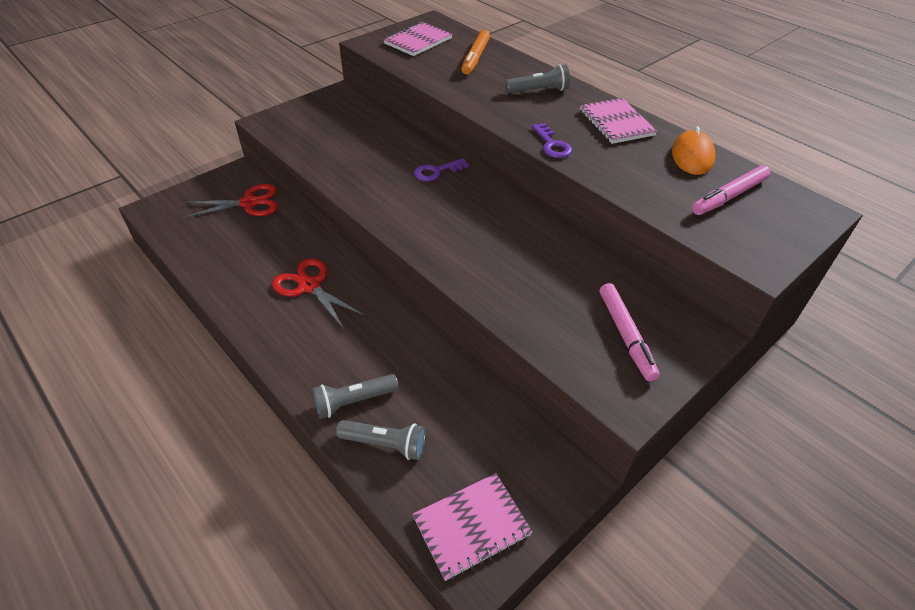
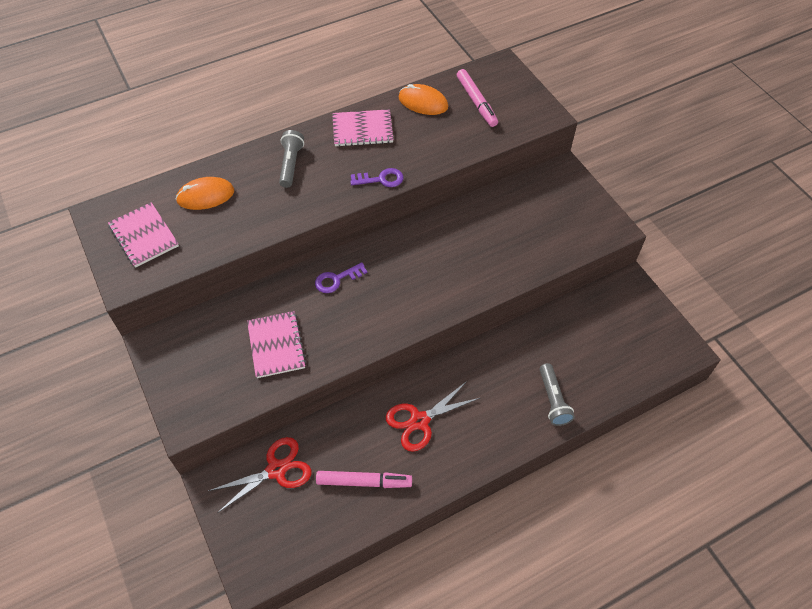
camera: 75 degrees left, 10 degrees up
(249, 203) = (276, 470): red scissors -> red scissors turned 60 degrees clockwise
(385, 444) = (593, 384): grey flashlight -> none
(437, 171) = (337, 279): purple key -> purple key turned 75 degrees clockwise
(471, 526) = (658, 345): pink notebook -> pink notebook (276, 345)
(475, 58) = (205, 195): orange marker -> orange mouse
(625, 335) = (558, 211): pink marker -> pink marker (364, 482)

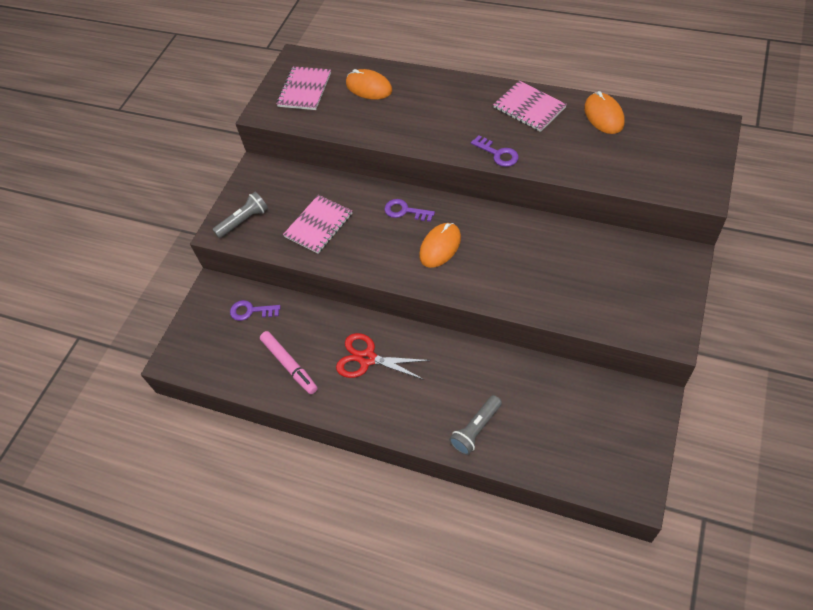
camera: 55 degrees right, 0 degrees up
(276, 470) = (251, 311): red scissors -> purple key
(291, 164) = (447, 101): grey flashlight -> grey flashlight (244, 221)
(397, 286) = (440, 247): none -> orange mouse
(476, 102) = (650, 143): pink marker -> none

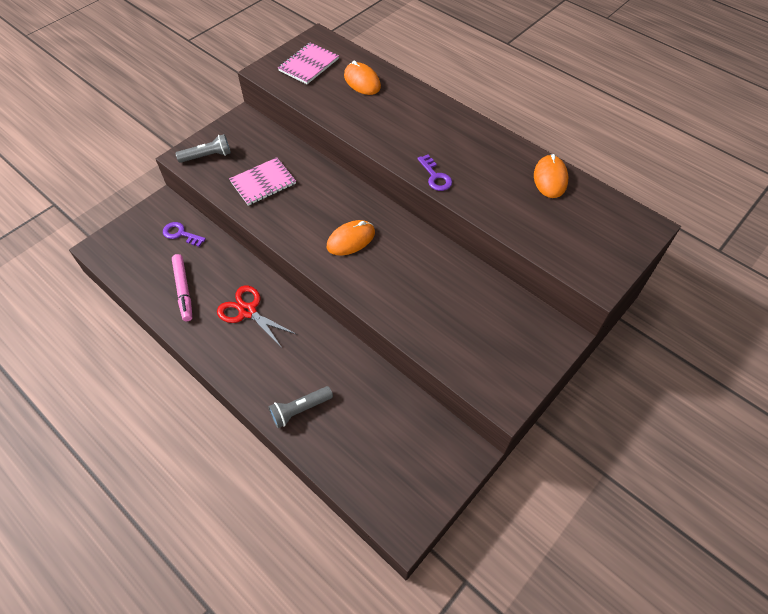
camera: 15 degrees right, 0 degrees up
(405, 211) = (340, 198): purple key -> none
(529, 108) = (487, 147): pink notebook -> none

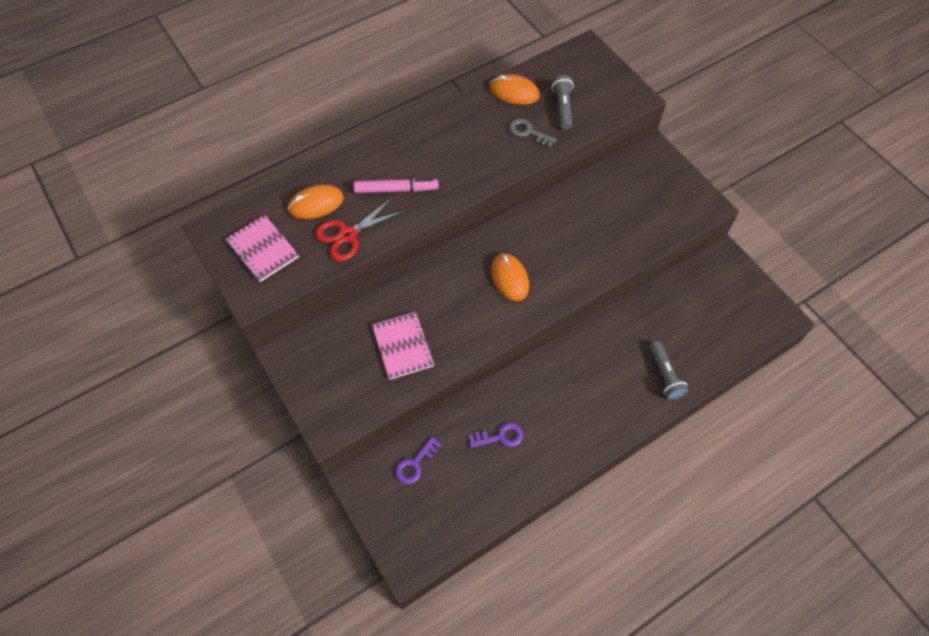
camera: 75 degrees left, 5 degrees up
(183, 290) = (499, 468): pink marker -> pink marker (396, 190)
(207, 156) = (337, 400): grey flashlight -> grey flashlight (562, 108)
(248, 311) = (543, 405): red scissors -> red scissors (348, 235)
(435, 176) = (484, 175): purple key -> purple key (500, 437)
(502, 198) = (528, 132): none -> grey key

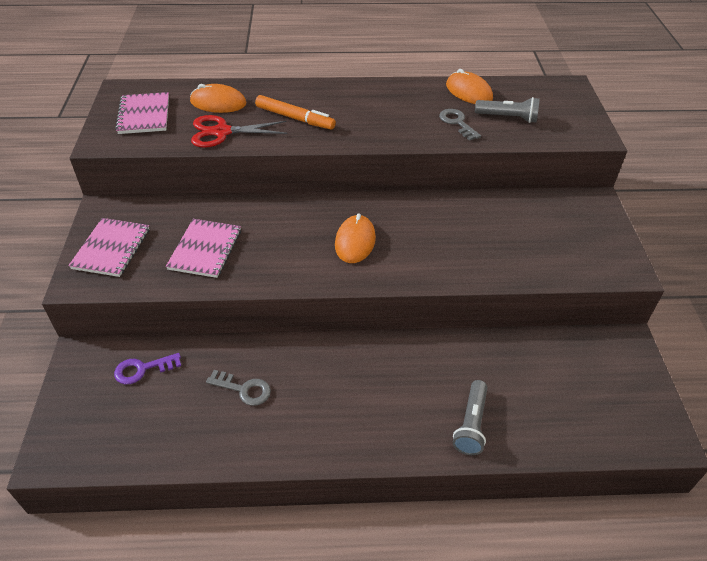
camera: 30 degrees right, 15 degrees down
(327, 385) = (111, 249): none -> pink notebook
(396, 190) = (295, 118): pink marker -> orange marker
(500, 437) = (243, 389): purple key -> grey key
(562, 108) = (508, 118): grey flashlight -> grey flashlight turned 75 degrees clockwise

